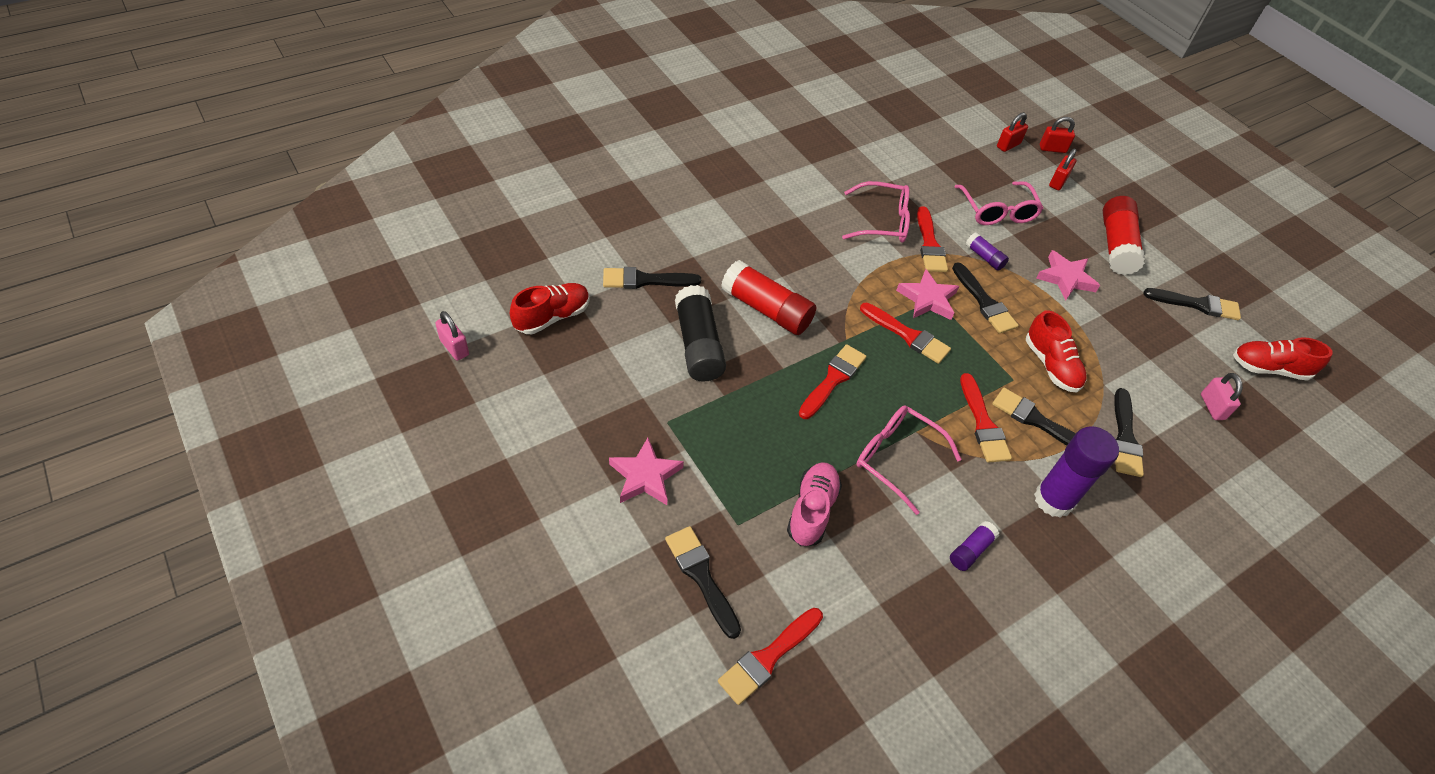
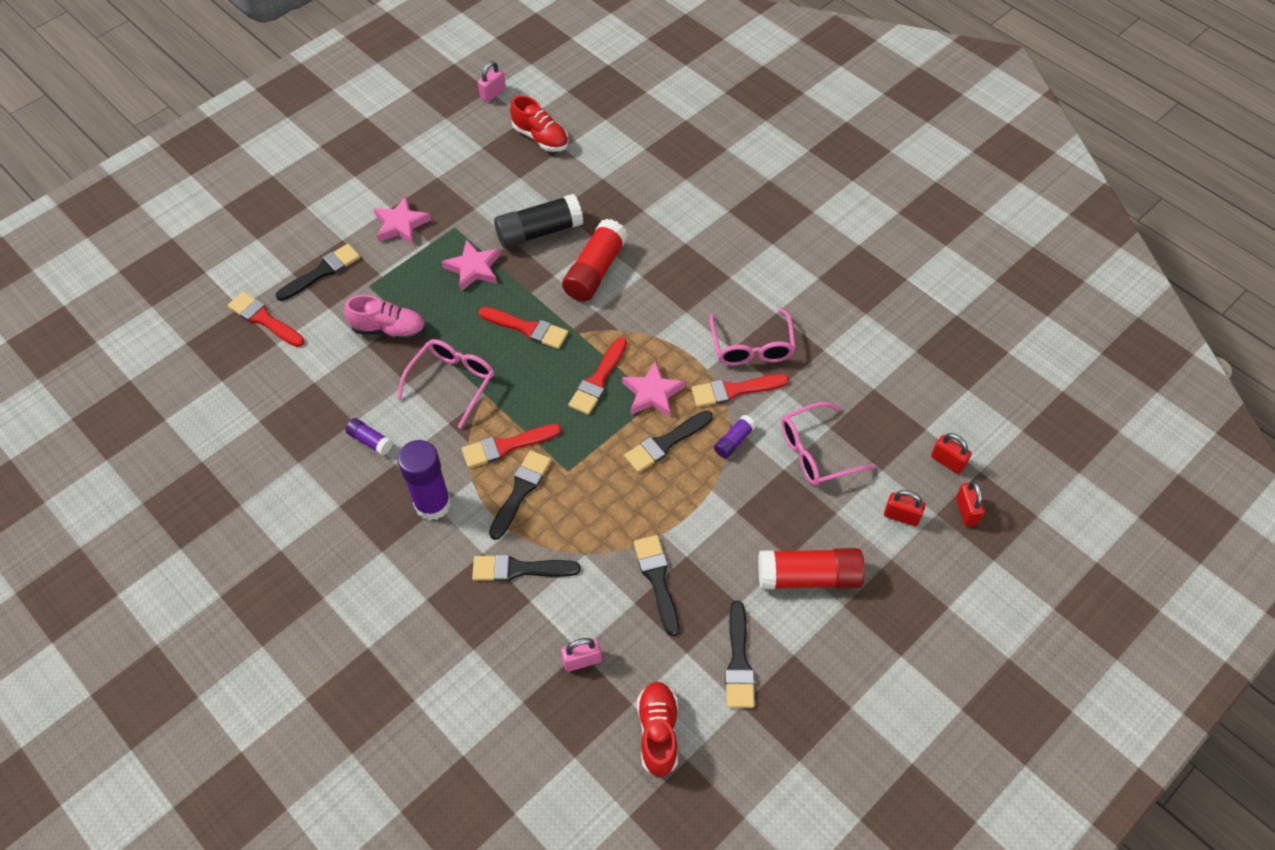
camera: 85 degrees right, 5 degrees up
(645, 280) = (602, 184): black brush -> black brush (657, 580)
(1051, 365) = (596, 504): red shoe -> none
(1065, 278) = (731, 521): pink star -> pink star (473, 268)

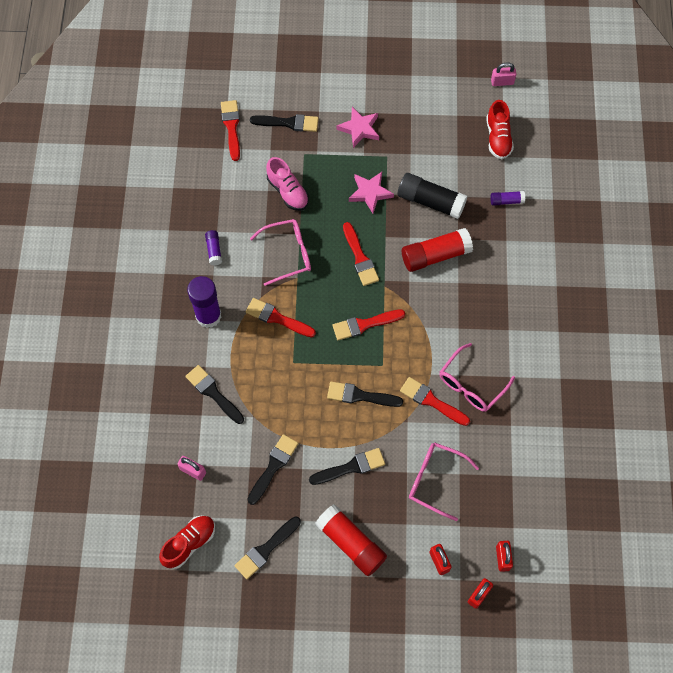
camera: 45 degrees right, 10 degrees up
(520, 491) = (258, 350): black brush -> black brush (351, 467)
(652, 393) = (385, 360): pink star -> none
(734, 441) = (397, 430): purple glue stick -> purple glue stick (506, 201)

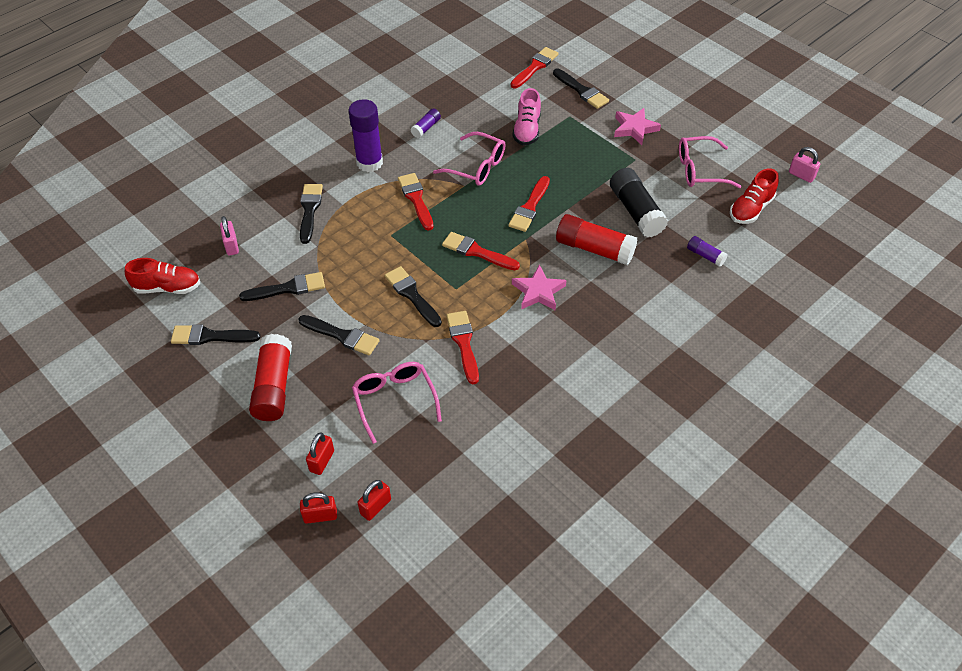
camera: 45 degrees right, 15 degrees down
(370, 193) = (591, 173): pink star -> pink star (538, 292)
(471, 385) = (511, 358): pink glasses -> pink glasses (699, 170)

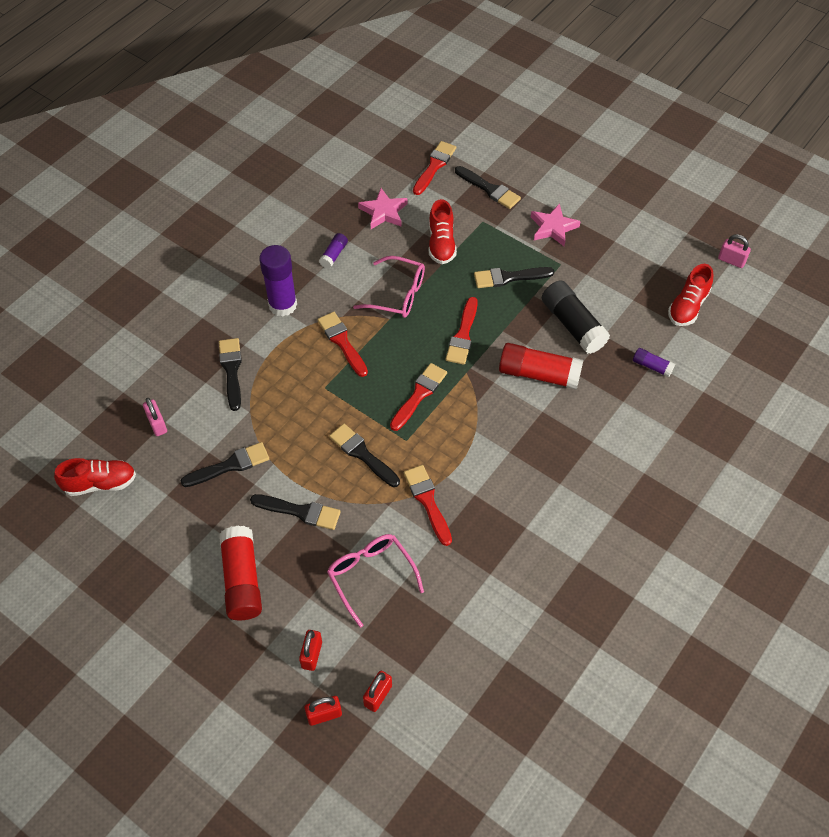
camera: 10 degrees left, 5 degrees up
(210, 336) = (161, 533): black brush -> black brush (509, 277)
(477, 252) = (419, 395): red brush -> red brush turned 105 degrees clockwise
(527, 130) = (441, 243): pink shoe -> red shoe
(538, 292) = (492, 431): pink star -> pink star (383, 212)
(699, 170) = (628, 268): pink glasses -> none

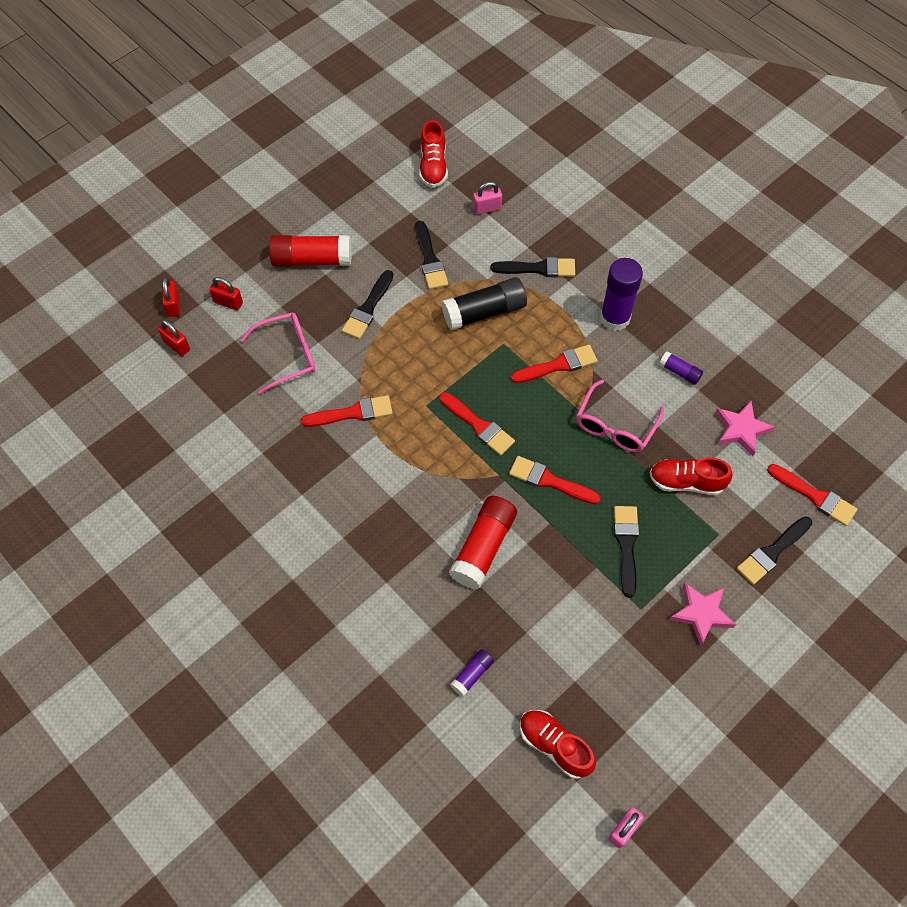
camera: 100 degrees right, 5 degrees up
(362, 454) = (418, 365): black brush -> none
(573, 325) = (546, 600): black glue stick -> black glue stick (484, 312)

